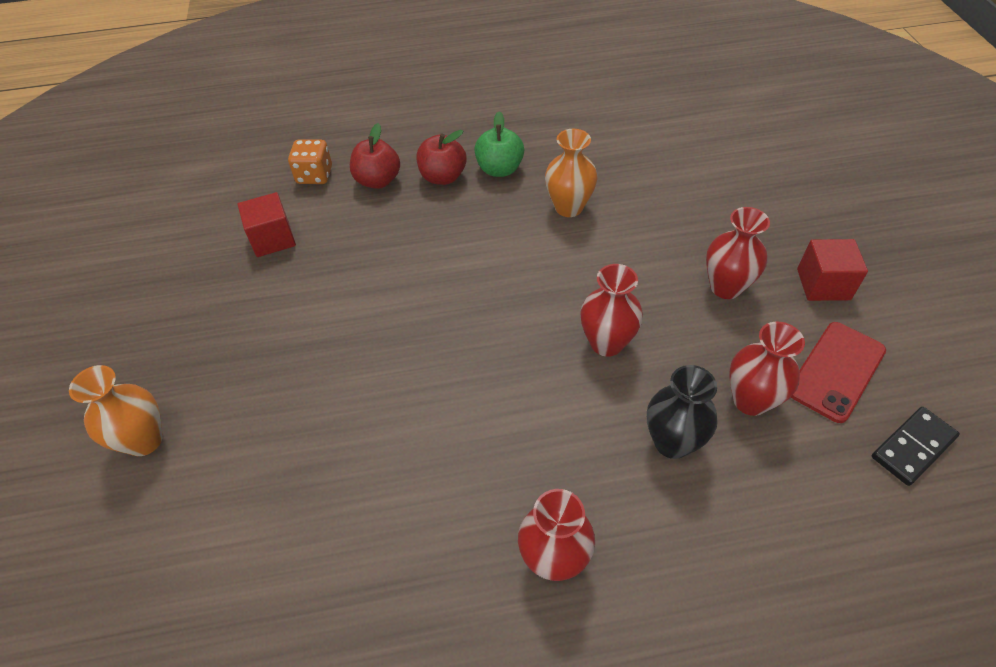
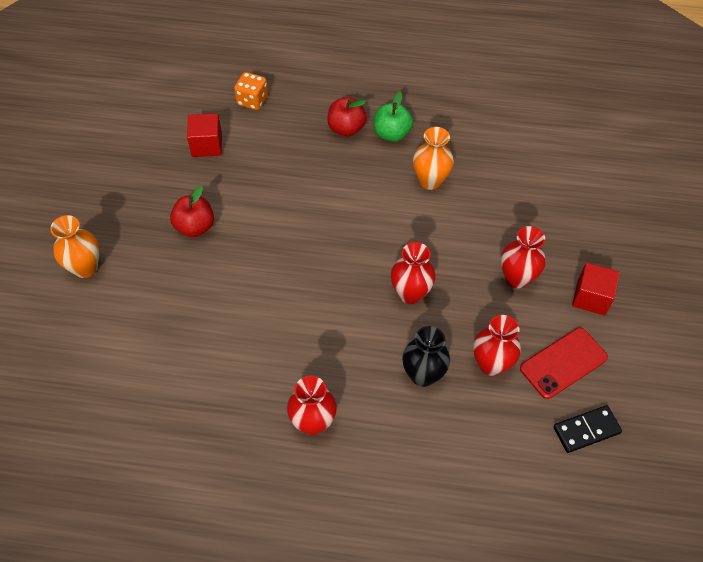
camera: 15 degrees right, 5 degrees up
(378, 181) = (297, 118): red apple -> red apple (195, 227)

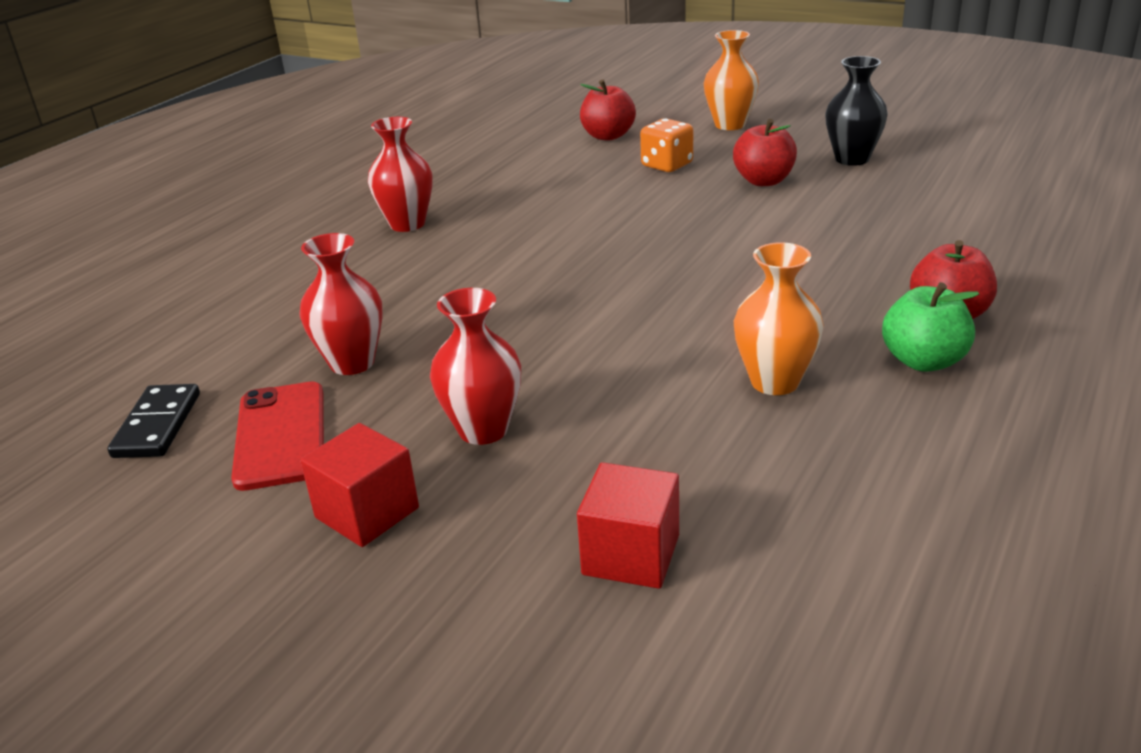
camera: 115 degrees right, 25 degrees down
(116, 345) = (608, 136): none -> red apple
(207, 145) = (929, 197): red cube -> red cube (631, 555)
(252, 100) = (1038, 238): orange dice -> orange dice (667, 165)
(410, 293) = (536, 317): red vase -> none
(423, 375) = (393, 303): black vase -> black vase (852, 159)

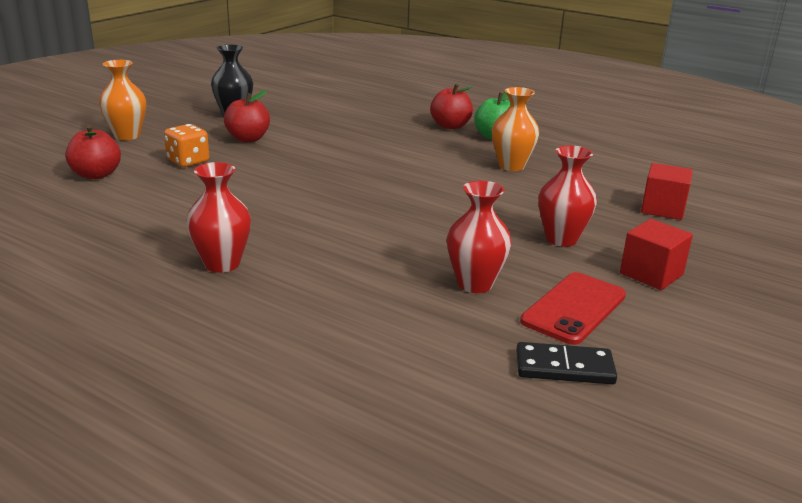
camera: 90 degrees left, 5 degrees down
(281, 435) = (574, 308): red phone -> red phone turned 45 degrees counterclockwise

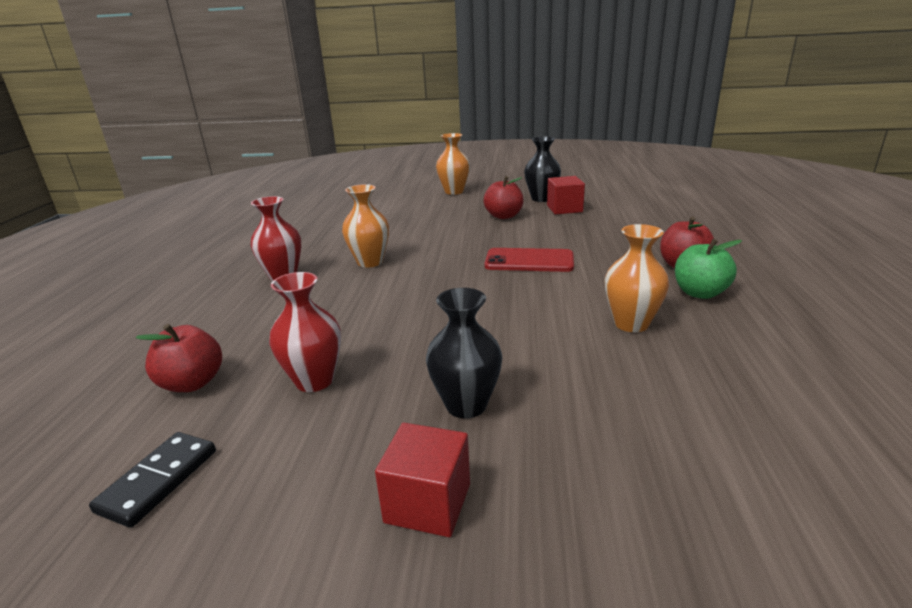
camera: 65 degrees right, 0 degrees up
(96, 175) = (383, 206): red apple -> red apple (192, 383)
(188, 161) = (436, 216): orange dice -> none
(259, 216) = (370, 262): none -> orange vase
(561, 239) = (466, 405): red vase -> black vase
(564, 367) = (158, 481): black domino -> black domino turned 45 degrees clockwise
(574, 308) = (293, 456): red phone -> red phone (529, 261)
(662, 209) = (667, 470): red cube -> red cube (564, 209)

